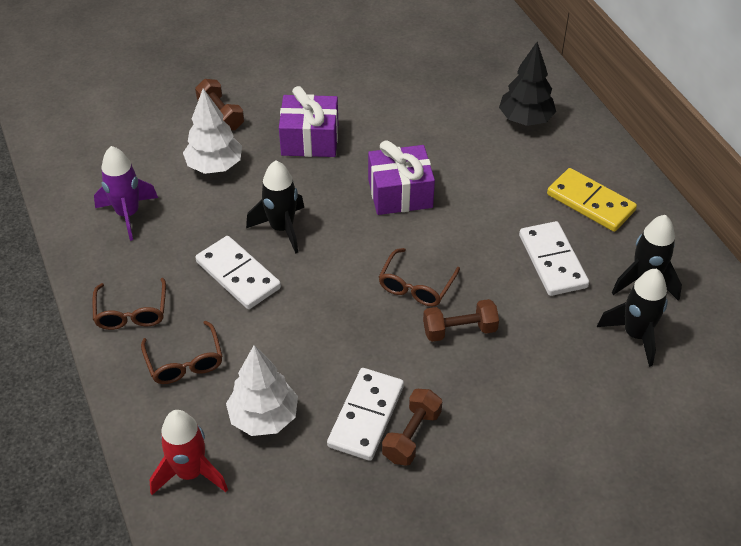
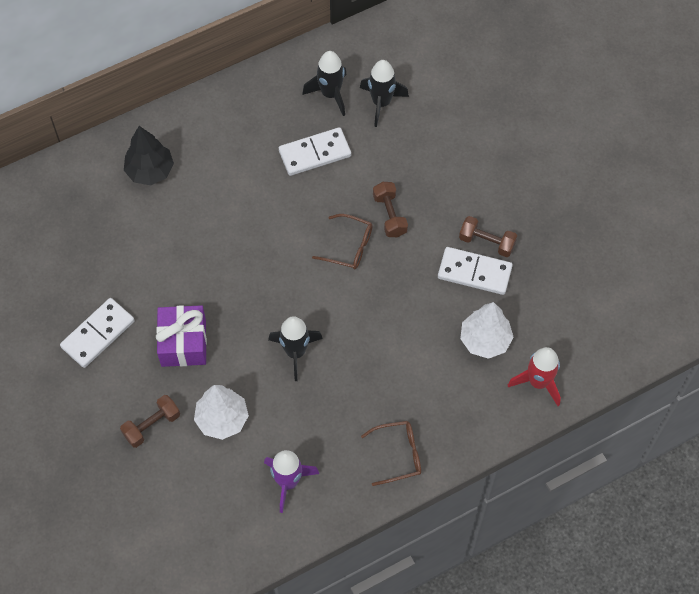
camera: 95 degrees left, 15 degrees up
(185, 362) = (442, 404): brown glasses -> none
(238, 275) = (350, 379): white domino -> white domino (98, 334)
(400, 193) = (248, 264): purple gift -> none
(590, 202) = (249, 126): yellow domino -> none

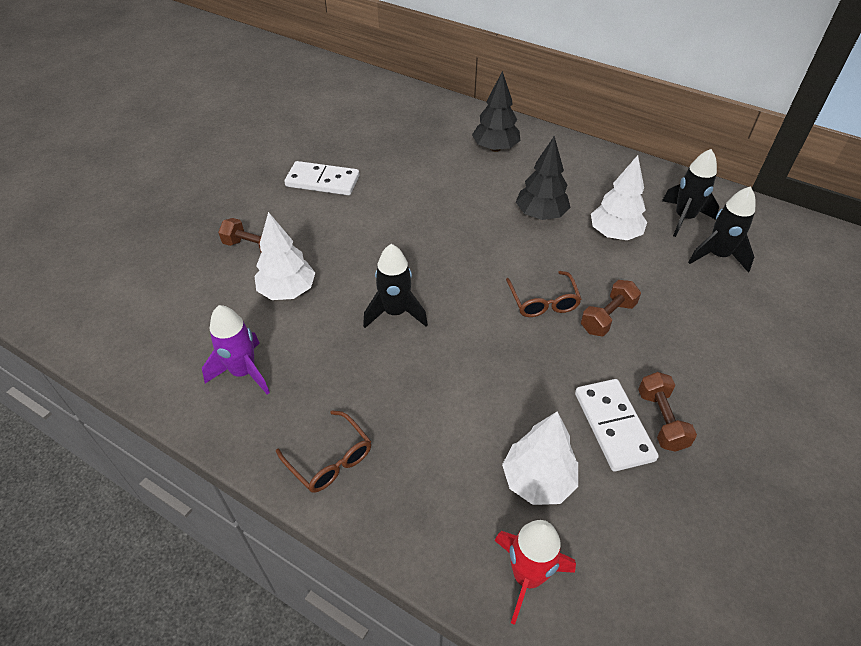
camera: 60 degrees right, 15 degrees down
(183, 343) = (350, 232): purple gift -> none
(259, 190) = (541, 215): none -> black tree
(315, 153) = (614, 234): white domino -> white tree

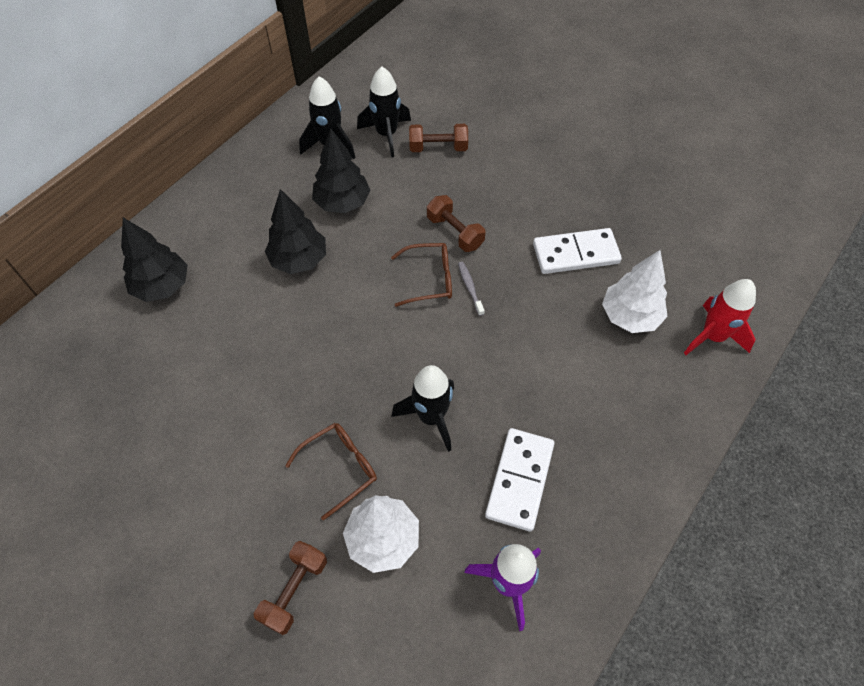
camera: 85 degrees left, 10 degrees up
(323, 181) = (171, 500): white domino -> white domino (519, 480)
(330, 460) = (618, 485): brown glasses -> brown glasses (340, 468)
(541, 333) = (470, 288): none -> grey toothbrush
(614, 234) = (342, 203): white tree -> black tree
(661, 420) = (569, 220): brown dumbbell -> brown dumbbell (438, 148)

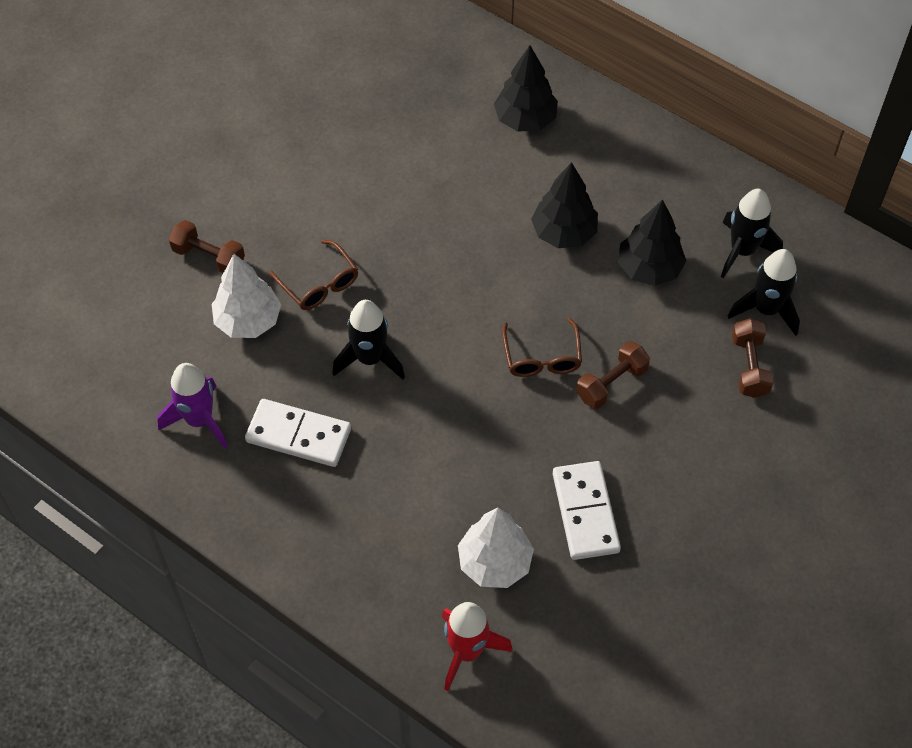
camera: 90 degrees right, 0 degrees up
(470, 288) = (531, 397): grey toothbrush -> none

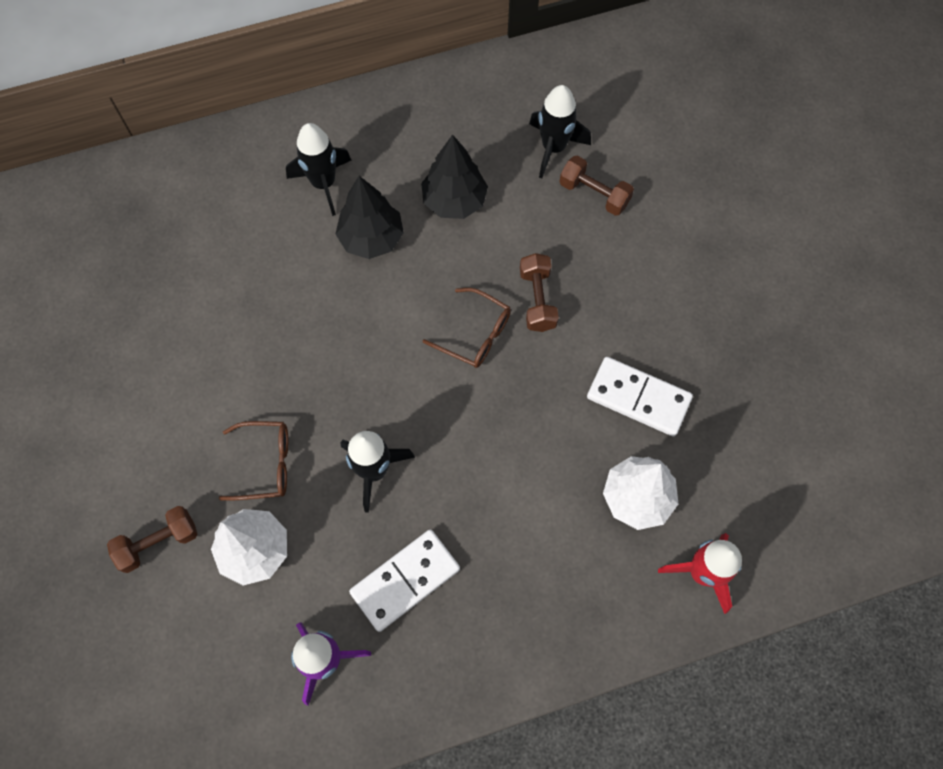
camera: 55 degrees left, 10 degrees up
(525, 119) = (237, 191): black tree -> none
(742, 251) = (489, 127): black rocket -> black rocket (323, 183)

